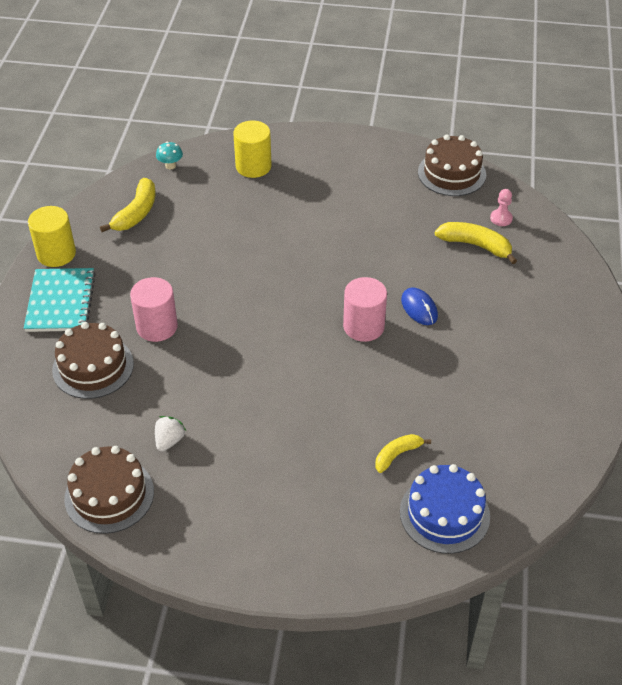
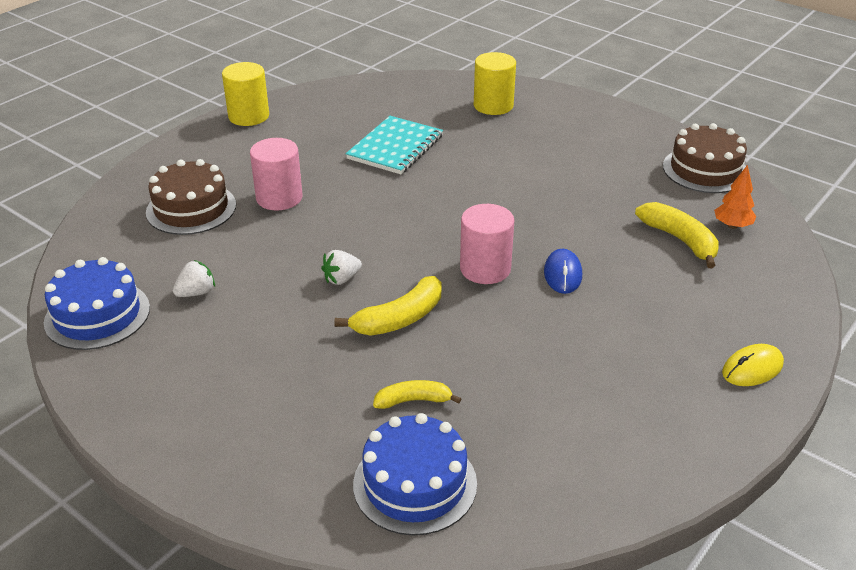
camera: 30 degrees right, 10 degrees down
(60, 302) = (215, 151): turquoise notebook -> turquoise notebook (395, 147)
(109, 495) = (97, 315): brown cake -> blue cake
(136, 213) = (348, 108): yellow banana -> yellow banana (399, 319)
(170, 165) = (414, 83): turquoise mushroom -> none
(268, 380) = (341, 279): none -> white strawberry
(501, 218) = (732, 226): pink pawn -> orange tree
(583, 332) = (752, 368): none -> yellow mouse

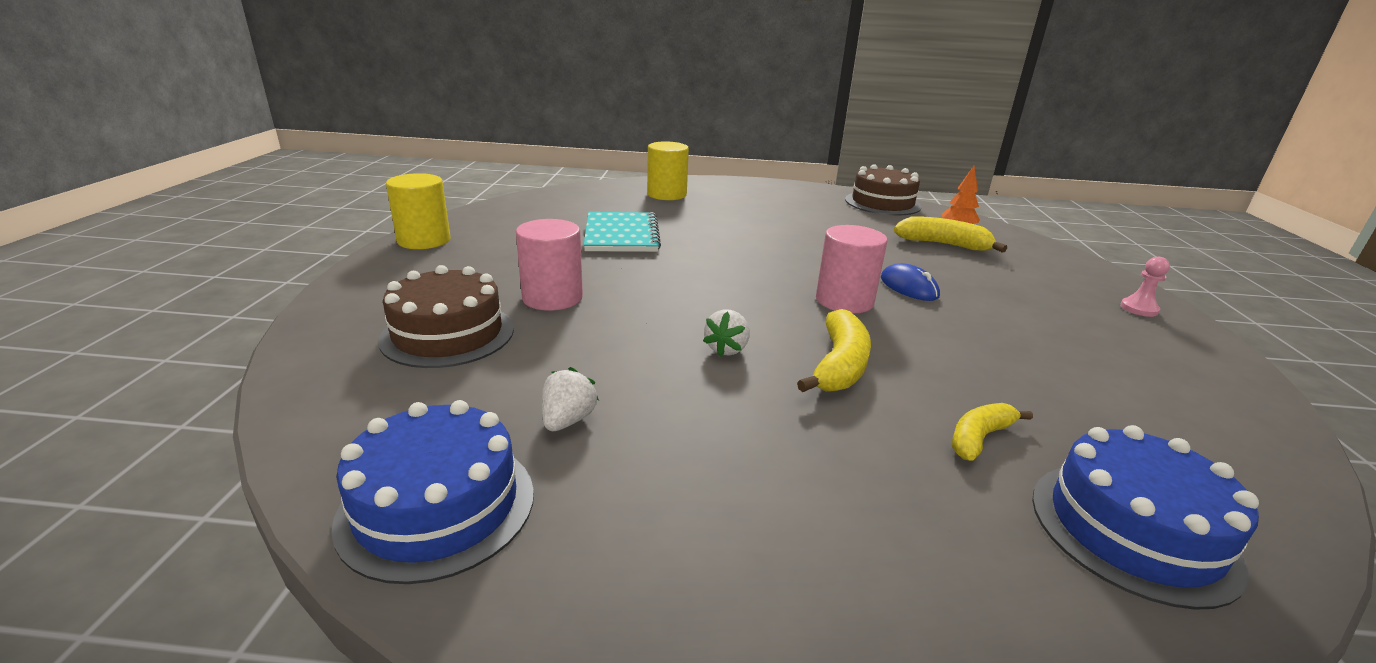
camera: 35 degrees left, 10 degrees down
(752, 368) = (1139, 309): yellow mouse -> pink pawn

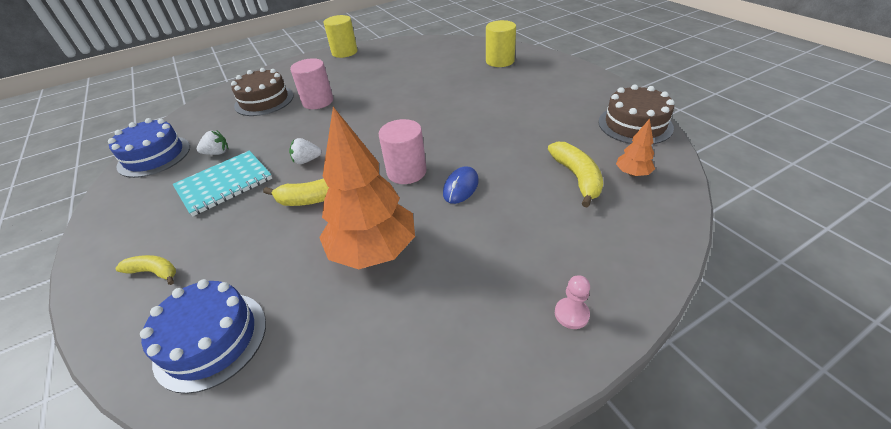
camera: 60 degrees right, 15 degrees up
(621, 235) = (414, 80): turquoise notebook -> turquoise notebook (224, 184)
(979, 438) = (272, 265): yellow banana -> yellow banana (154, 272)
(994, 362) = (373, 251): none -> orange tree

